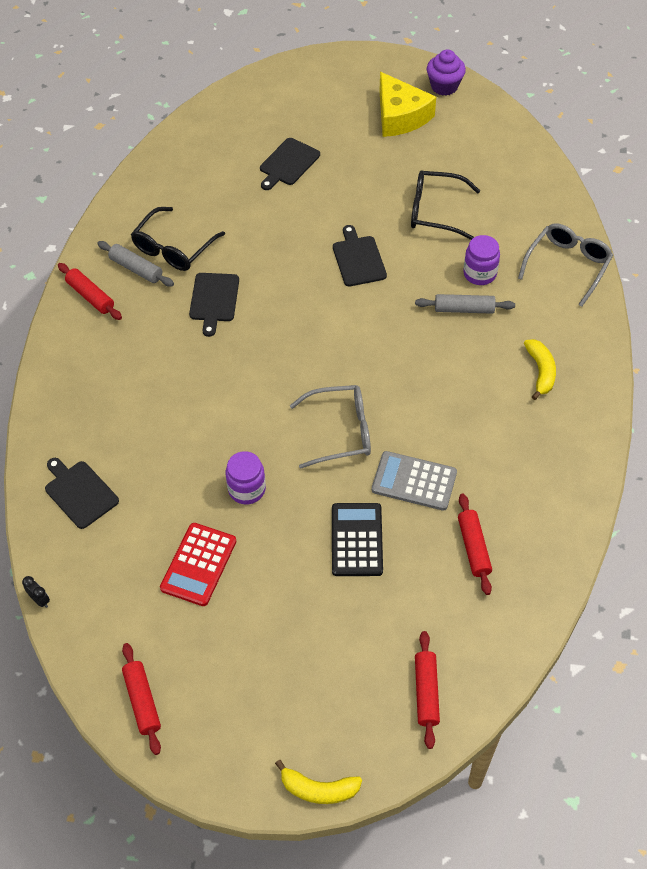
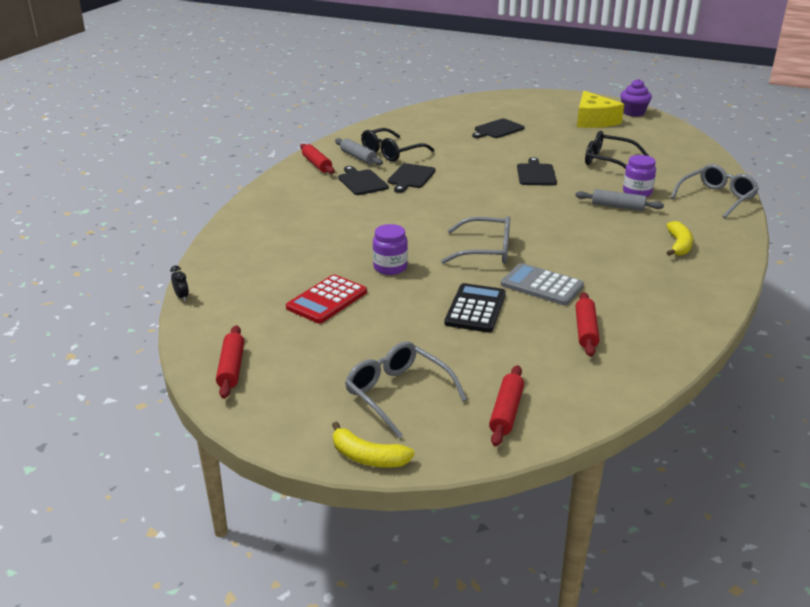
camera: 15 degrees right, 25 degrees down
(79, 493) = (250, 249): black cutting board -> black cutting board (361, 182)
(318, 694) = (398, 394): none -> grey glasses

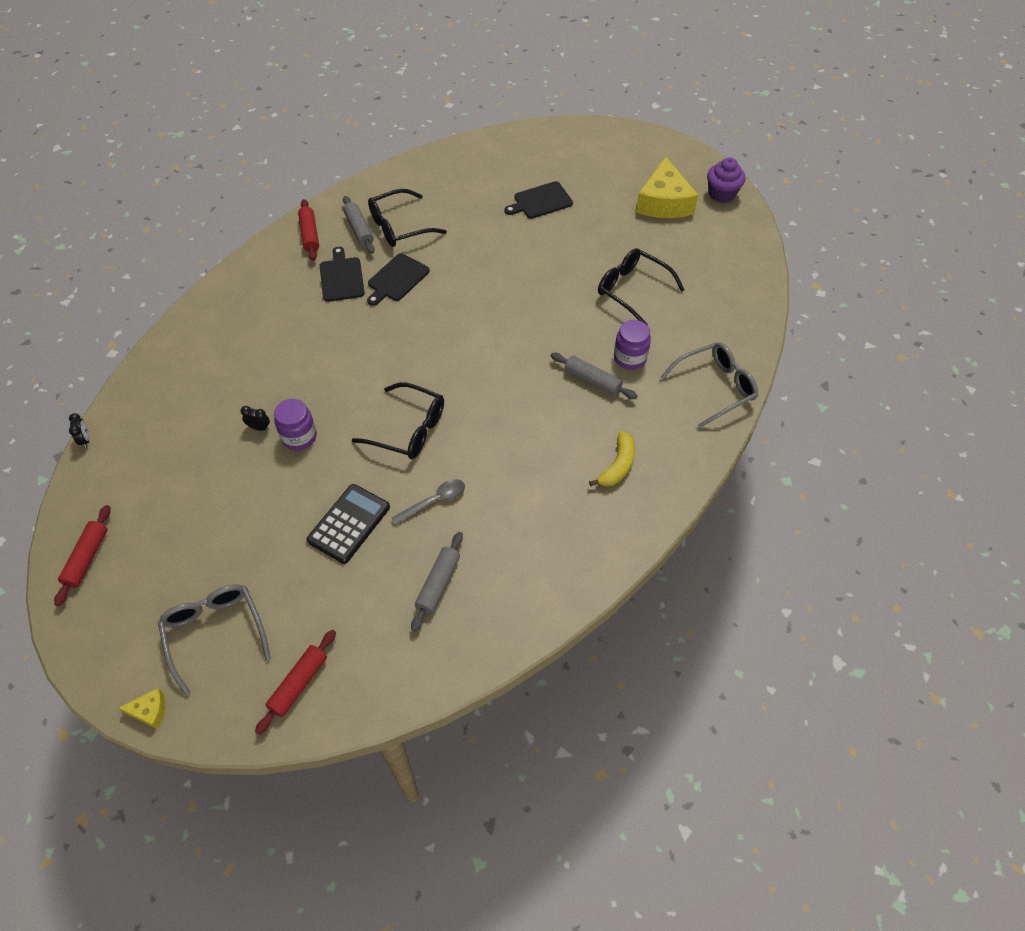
camera: 15 degrees right, 25 degrees up
(327, 300) = (215, 476): red calculator -> none
(349, 267) = (259, 428): none -> black clock
(368, 457) = (150, 711): yellow banana -> yellow cheese
(486, 250) = (409, 429): grey glasses -> black glasses
(536, 174) = (536, 299): black cutting board -> none
(541, 285) = (434, 501): grey calculator -> grey spoon
(585, 330) = (438, 584): red rolling pin -> grey rolling pin

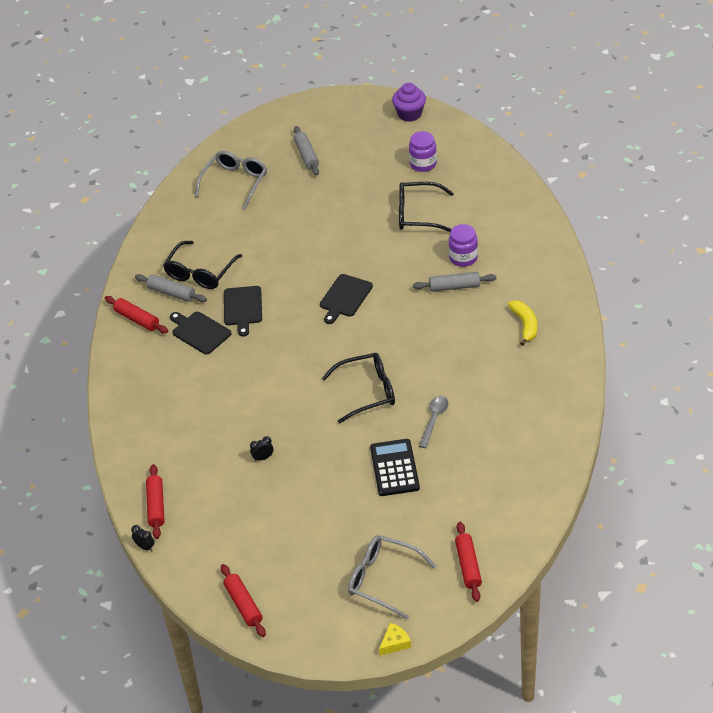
camera: 35 degrees left, 10 degrees down
(136, 408) = (156, 506): none -> red rolling pin
(299, 437) = (298, 444): purple jar -> purple jar (423, 164)
(438, 584) = (490, 460): grey rolling pin -> grey rolling pin (306, 155)
(540, 201) = (285, 193): black cutting board -> black cutting board (345, 297)
(664, 202) = (375, 143): yellow cheese -> none
(715, 387) = (536, 242): grey glasses -> grey glasses (235, 182)

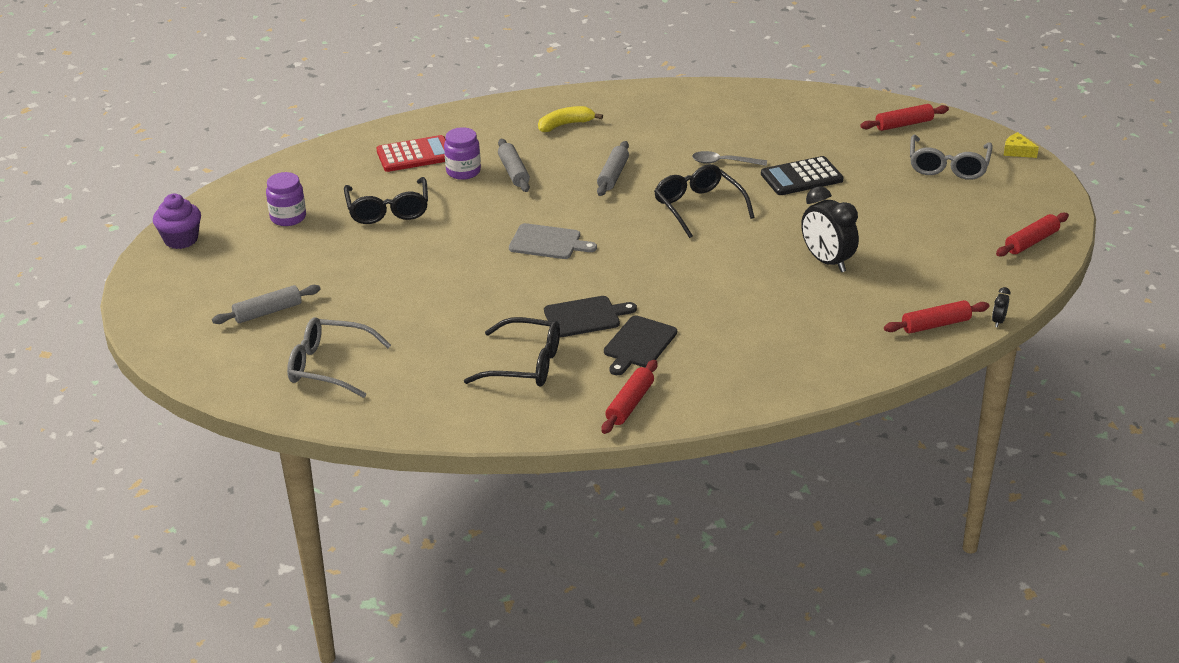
camera: 105 degrees left, 10 degrees down
(171, 293) = (570, 383): grey rolling pin -> grey rolling pin (613, 175)
(263, 458) = (827, 261): black clock -> black clock, size x2.30
(345, 297) = (548, 242): black cutting board -> grey cutting board
(497, 232) = (415, 155): none -> red calculator

